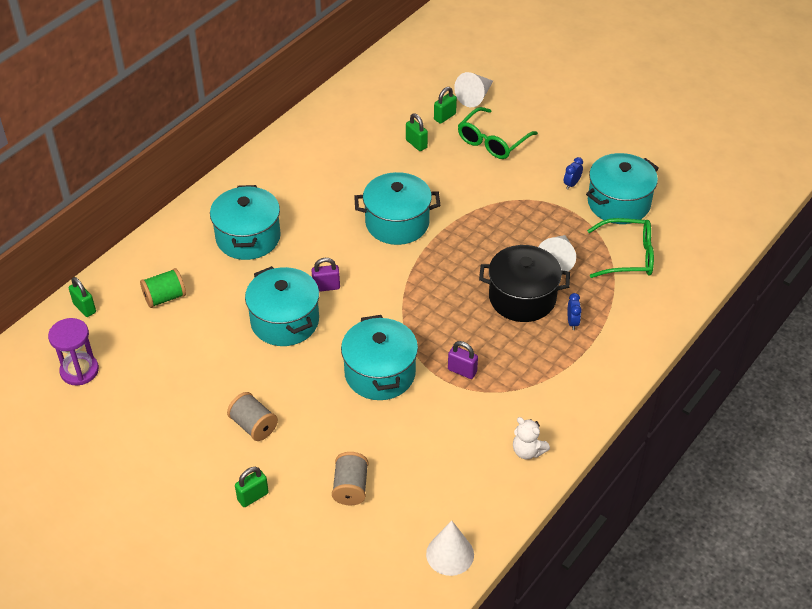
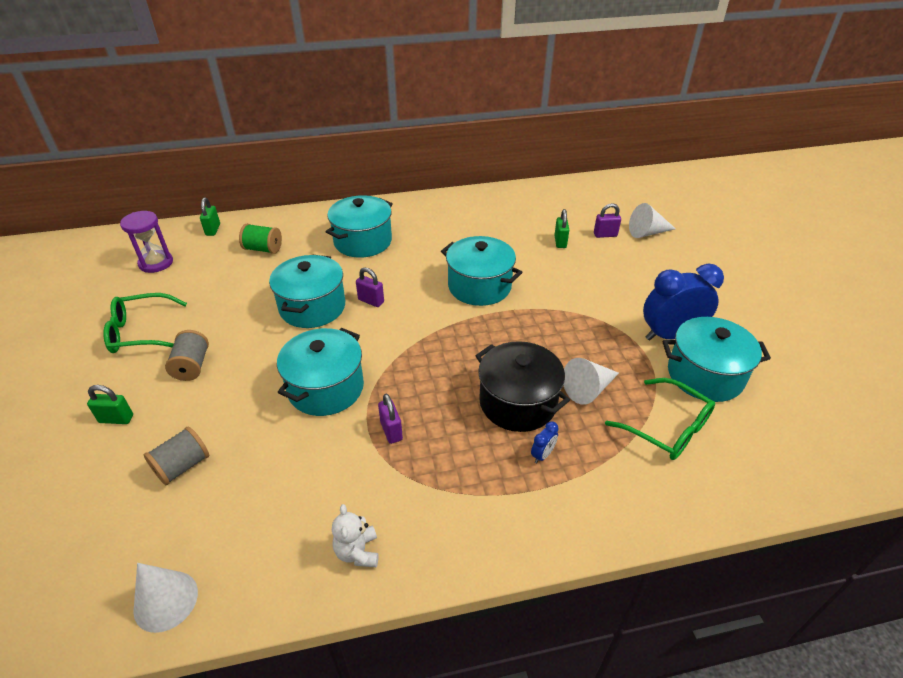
camera: 40 degrees right, 5 degrees down
(444, 117) = (605, 235): green padlock -> purple padlock
(492, 141) = (628, 269): green glasses -> green glasses (141, 332)
(571, 184) = (670, 335): blue clock -> blue clock, size x2.47

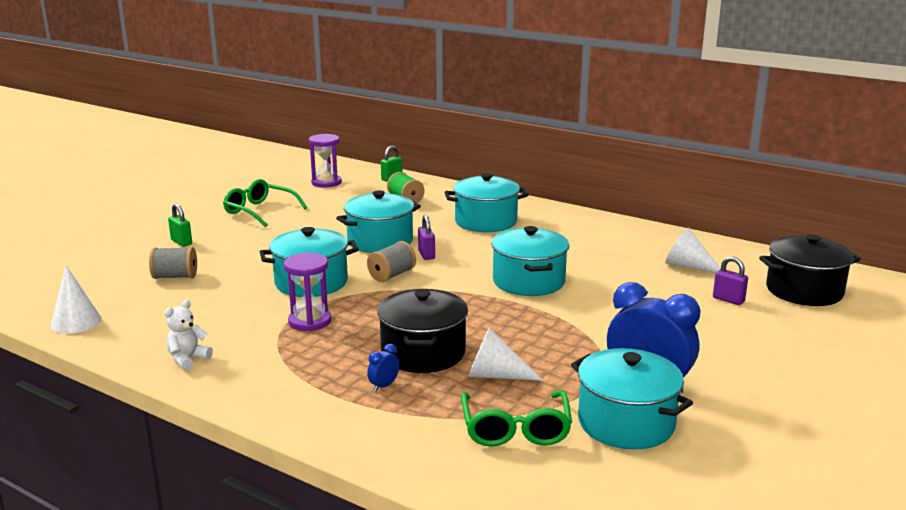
camera: 45 degrees right, 20 degrees down
(192, 366) = (257, 238): grey spool -> grey spool (392, 275)
(391, 431) = (310, 321): purple padlock -> purple hourglass
(542, 455) = (384, 386): blue clock -> blue clock turned 135 degrees clockwise
(560, 242) = (666, 286): green padlock -> none
(627, 205) = (804, 291): none -> black pot
(647, 232) = (784, 317): white cone -> white cone (688, 266)

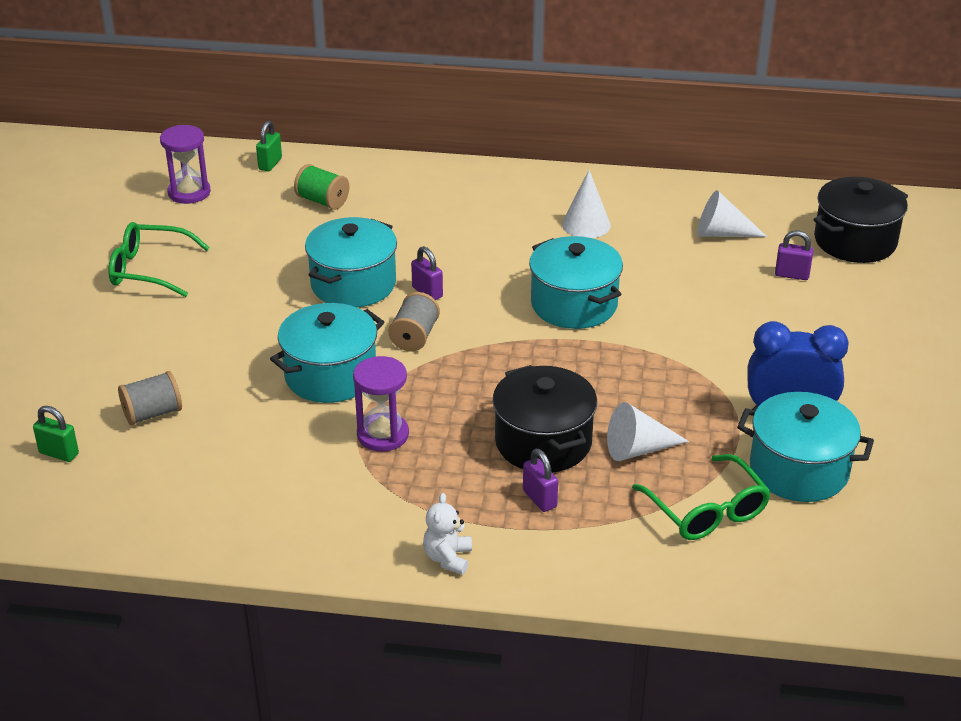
camera: 25 degrees left, 15 degrees up
(76, 322) = (103, 520): white cone -> white cone (586, 224)
(181, 242) = (100, 353): green padlock -> green padlock (59, 453)
(188, 359) = (296, 531): white teddy bear -> white teddy bear (448, 558)
(384, 386) = (539, 499): blue clock -> purple padlock
(485, 222) = (452, 217): turquoise pot -> none

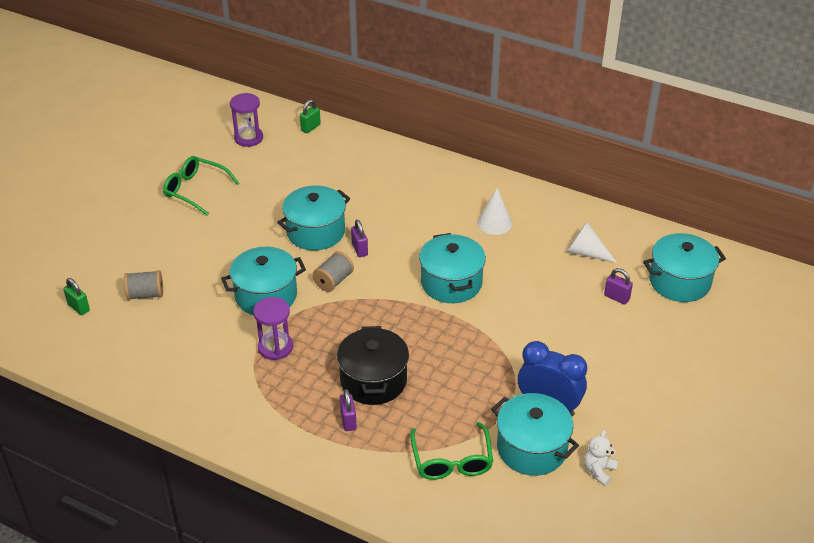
camera: 20 degrees right, 5 degrees up
(322, 201) = (329, 164): green spool -> none
(448, 558) = (268, 446): white teddy bear -> white teddy bear (599, 471)
(638, 449) = (432, 403): white cone -> none
(855, 241) = (679, 281): black pot -> turquoise pot

